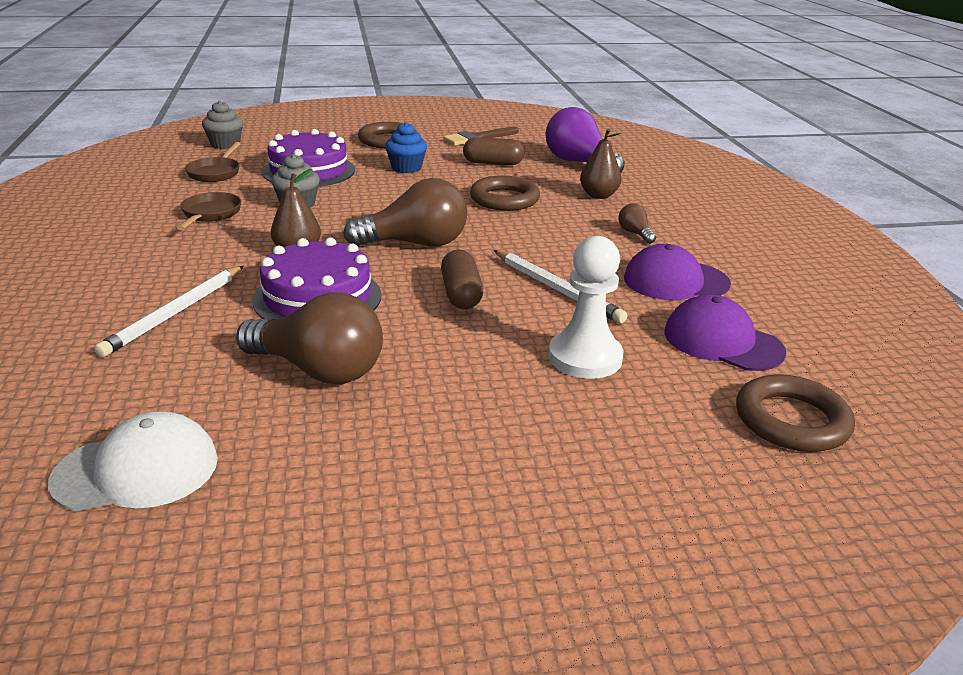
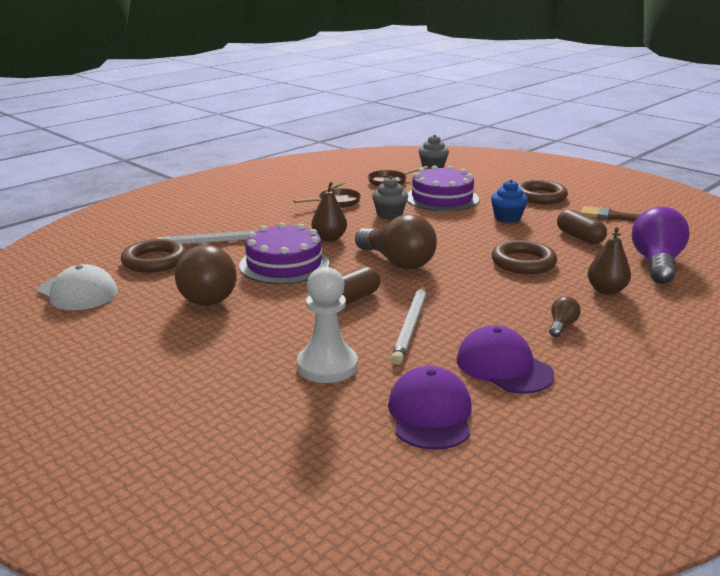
camera: 55 degrees right, 5 degrees down
(791, 420) = (345, 475): brown ring -> brown ring (154, 261)

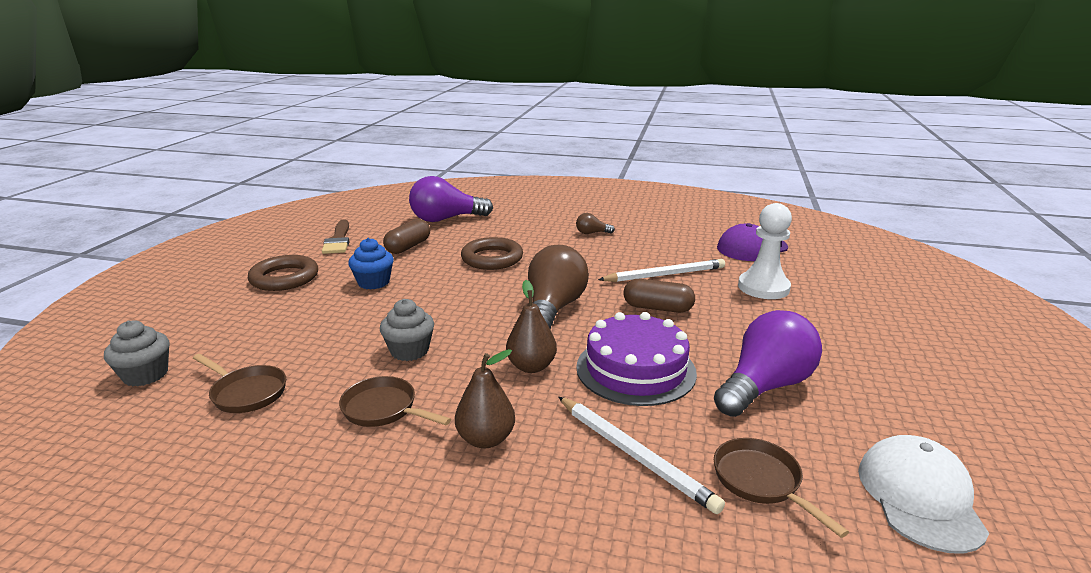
camera: 120 degrees left, 0 degrees up
(154, 261) = (761, 481): brown ring -> brown pan
(207, 295) = (764, 386): brown light bulb -> purple light bulb
(442, 198) = (318, 332): purple cake -> none
(503, 366) = (670, 240): purple cap -> none
(606, 290) = (516, 228): brown pear -> brown pear (486, 439)

